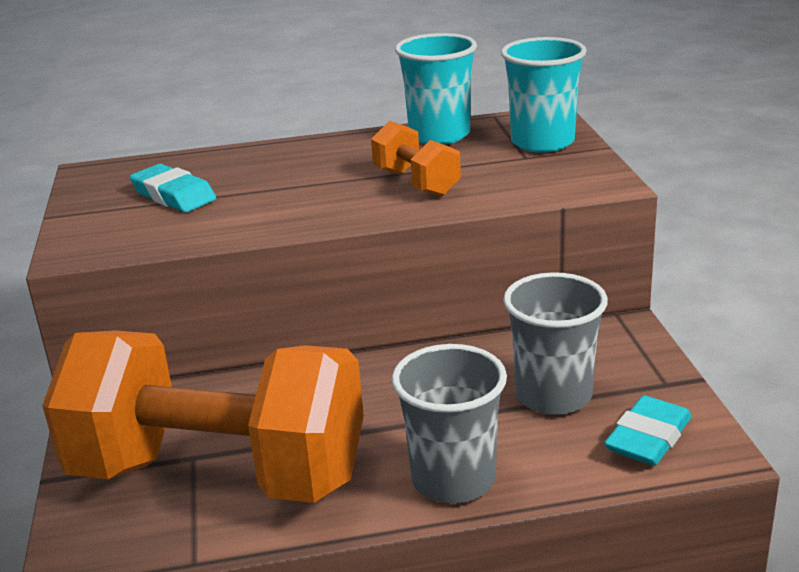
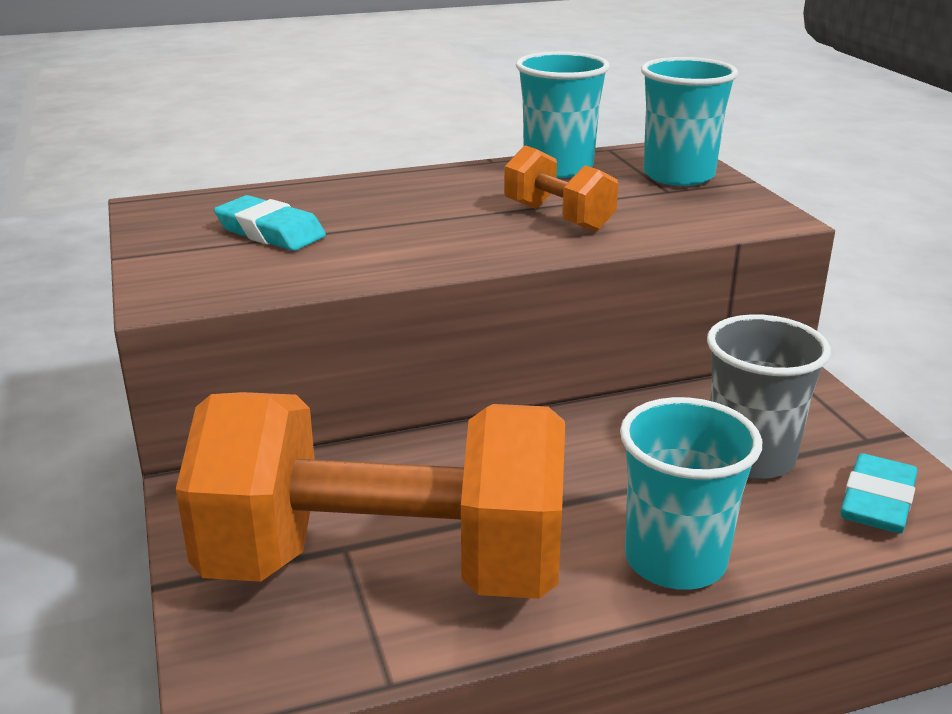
camera: 10 degrees left, 0 degrees up
(453, 479) = (675, 560): grey cup -> turquoise cup

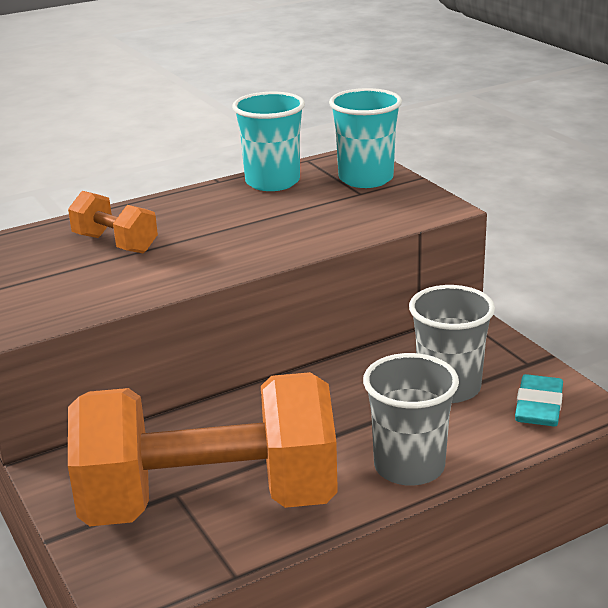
camera: 10 degrees left, 0 degrees up
(270, 232) = (66, 264): turquoise eraser -> none
(558, 217) = (284, 226): orange dumbbell -> orange dumbbell (115, 244)
(675, 560) = (409, 467): turquoise cup -> grey cup

